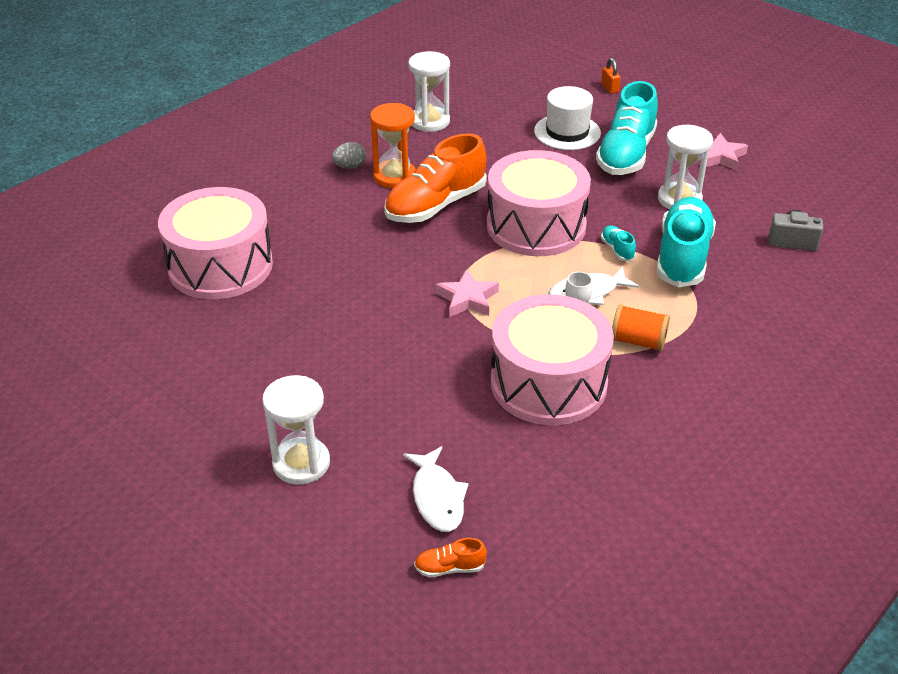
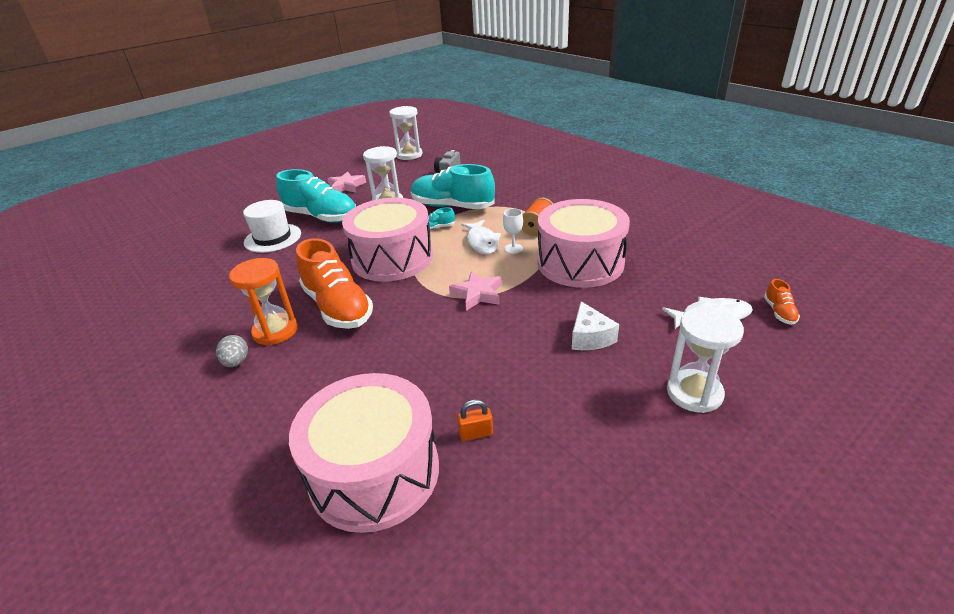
camera: 80 degrees left, 5 degrees down
(391, 388) = (590, 337): none -> white cheese
(430, 121) = (195, 307): white hourglass -> white hourglass (409, 155)
(609, 88) = (226, 217): orange padlock -> orange padlock (476, 433)

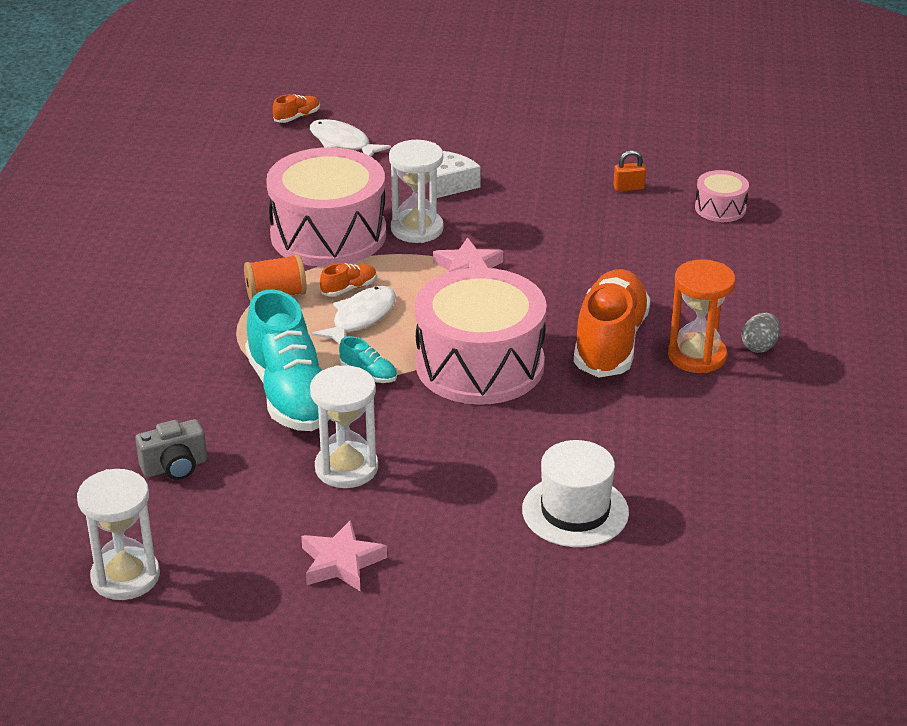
camera: 135 degrees left, 0 degrees up
(321, 217) = (466, 508): turquoise shoe -> none
(374, 472) = (720, 208): pink drum -> pink drum, size x0.45
(476, 433) = (628, 188): orange padlock -> orange padlock turned 45 degrees counterclockwise
(513, 248) = (349, 289): white goblet -> orange shoe
(694, 393) = (459, 125): white hourglass -> white hourglass (417, 229)

